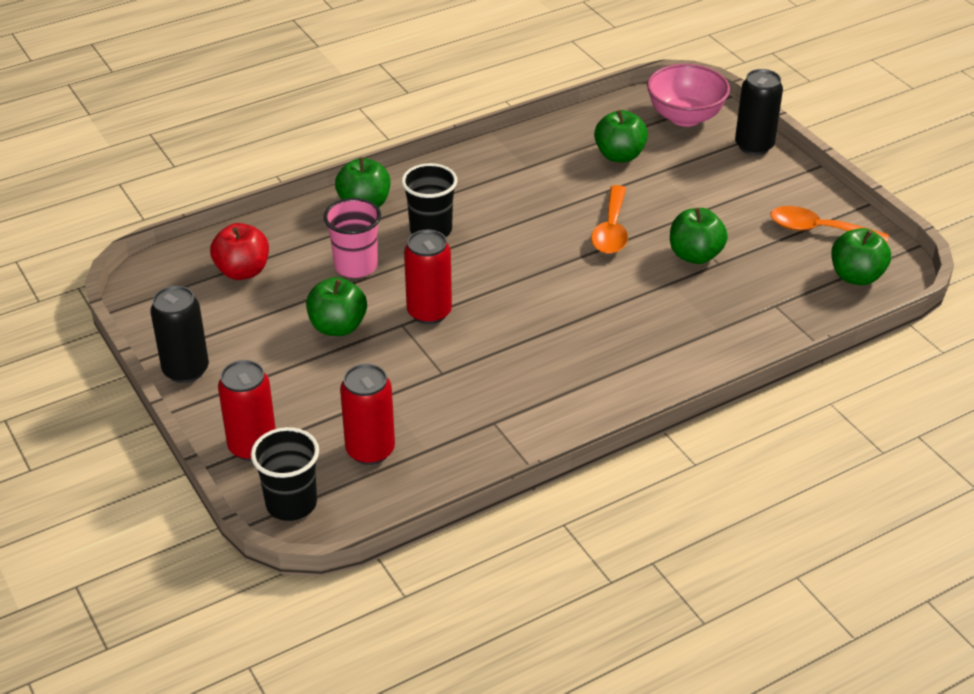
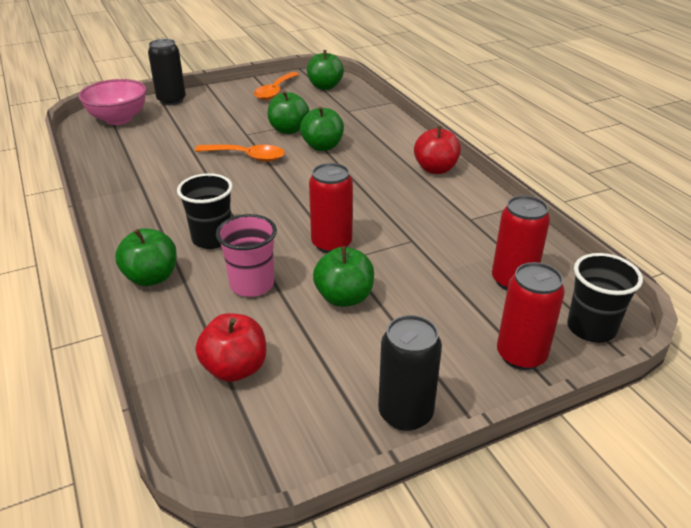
camera: 85 degrees left, 5 degrees down
(614, 394) = (435, 169): none -> red apple
(619, 155) = (152, 146): green apple -> green apple (322, 146)

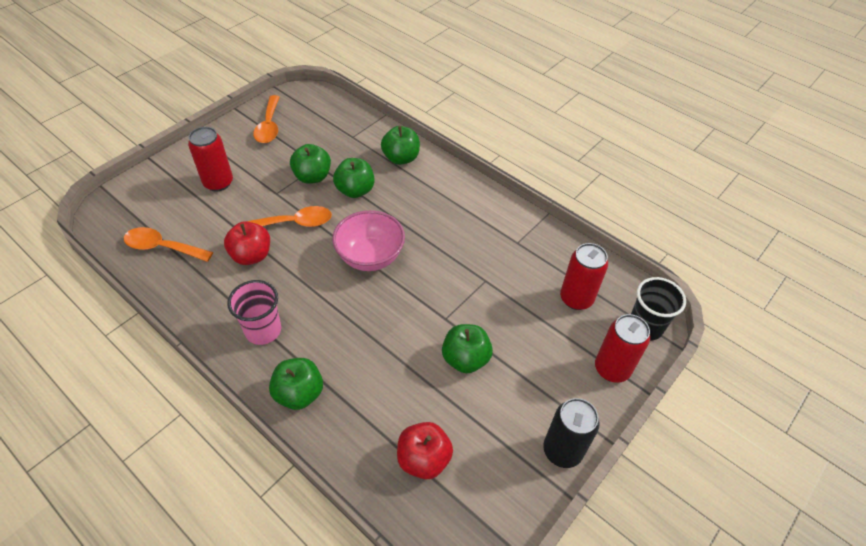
camera: 25 degrees left, 15 degrees up
(118, 119) = (134, 206): pink bowl -> pink bowl (370, 257)
(118, 148) = (162, 247): none -> orange spoon
(171, 100) = (172, 165): black can -> none
(212, 239) = (324, 333): black cup -> none
(252, 285) = (387, 371): pink cup -> pink cup (263, 330)
(325, 86) = (313, 107): green apple -> green apple (401, 158)
(331, 244) = (425, 305): red can -> red can (218, 183)
(435, 169) = (464, 192): red apple -> red apple (251, 255)

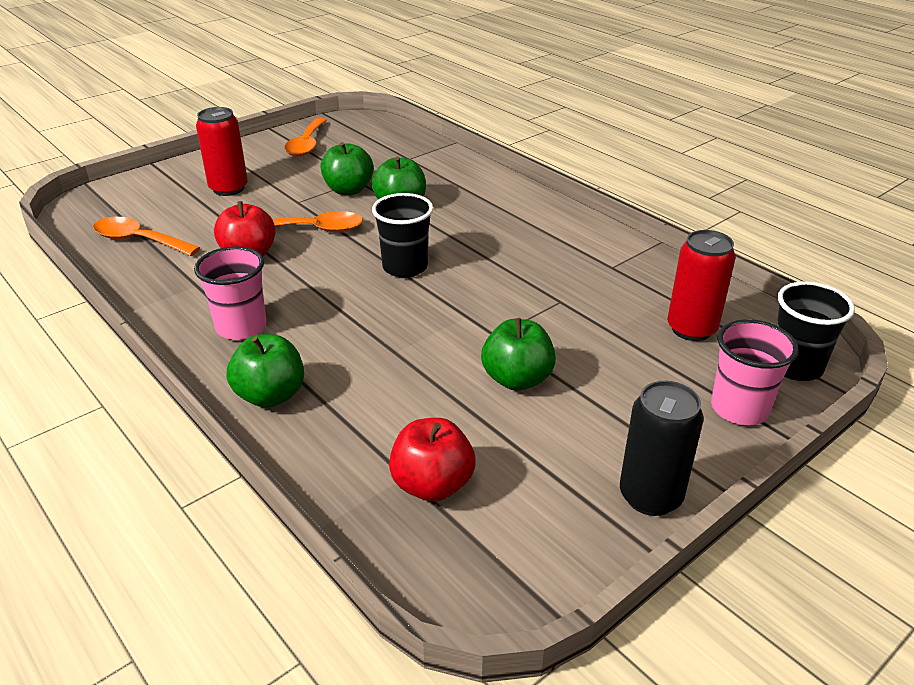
camera: 10 degrees right, 15 degrees down
(370, 257) = (405, 267): pink bowl -> black cup
(401, 158) = (467, 180): green apple -> none
(612, 369) = (739, 409): red can -> pink cup

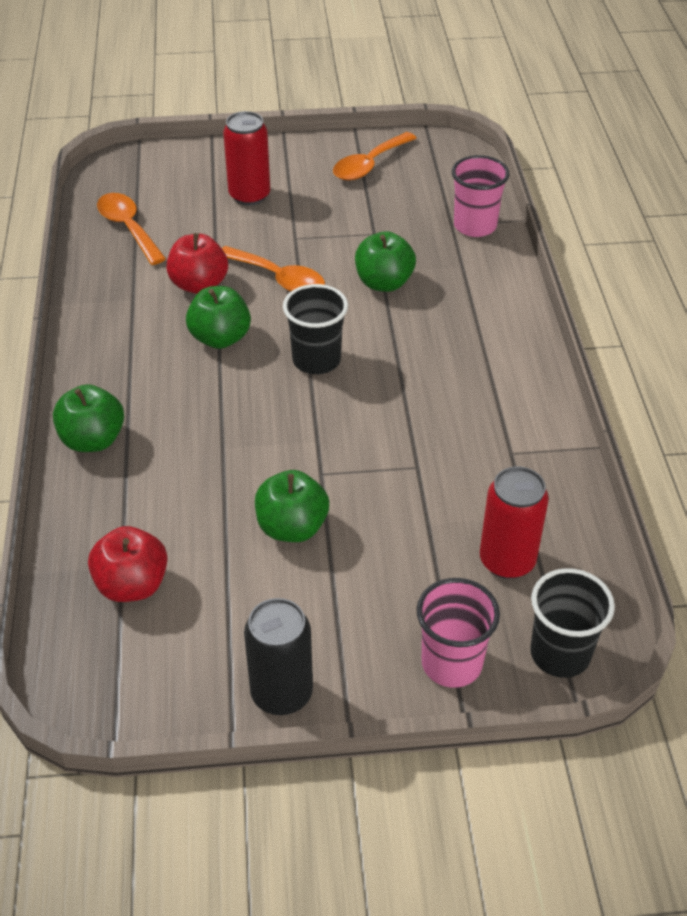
camera: 35 degrees right, 10 degrees up
(241, 327) = (128, 361): pink cup -> pink cup (475, 226)
(348, 190) = (353, 242): green apple -> green apple (220, 338)

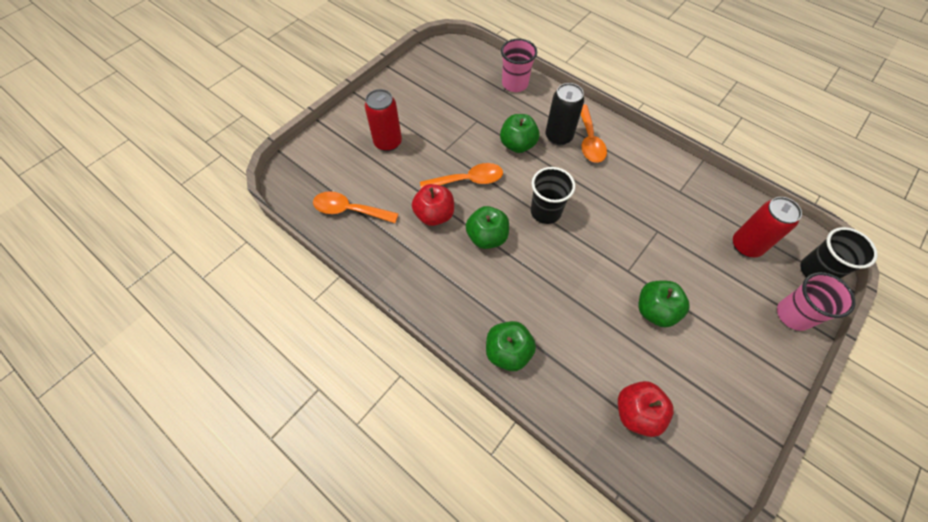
camera: 45 degrees left, 15 degrees up
(281, 693) = (763, 398): black can -> black can (558, 136)
(369, 165) = (423, 83): orange spoon -> orange spoon (589, 141)

